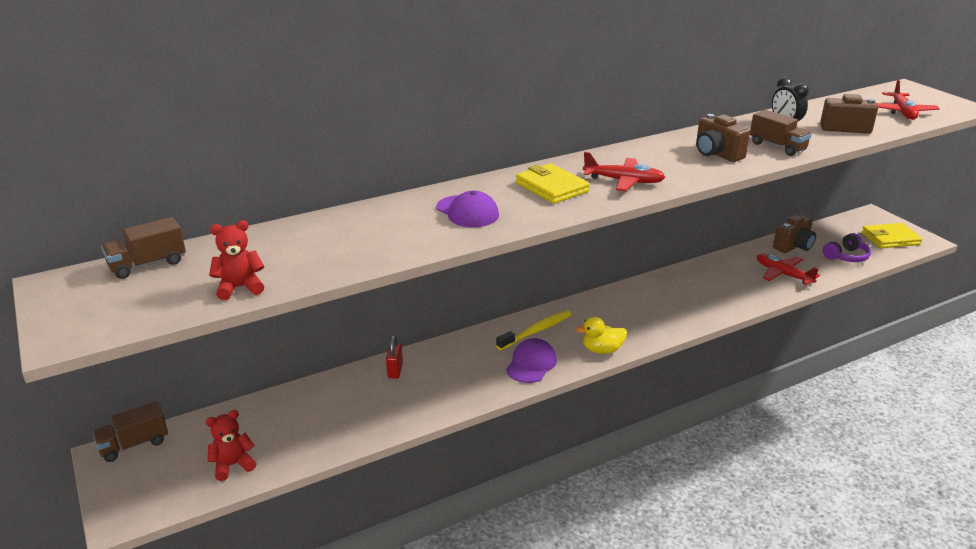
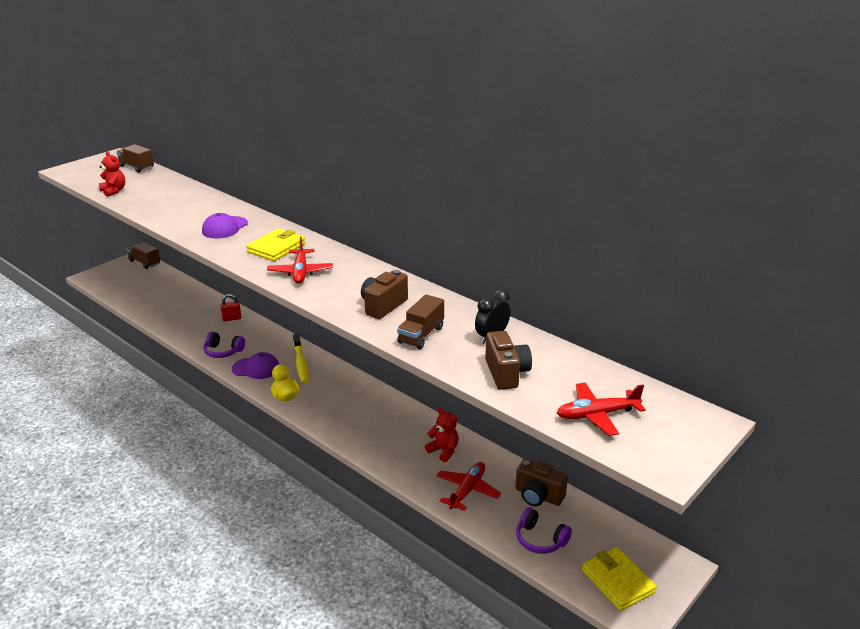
camera: 70 degrees right, 0 degrees up
(233, 465) = (131, 293): red teddy bear -> red teddy bear (443, 451)
(476, 386) = (223, 351): none -> purple headphones
(536, 331) = (301, 363): yellow toothbrush -> yellow toothbrush turned 45 degrees clockwise

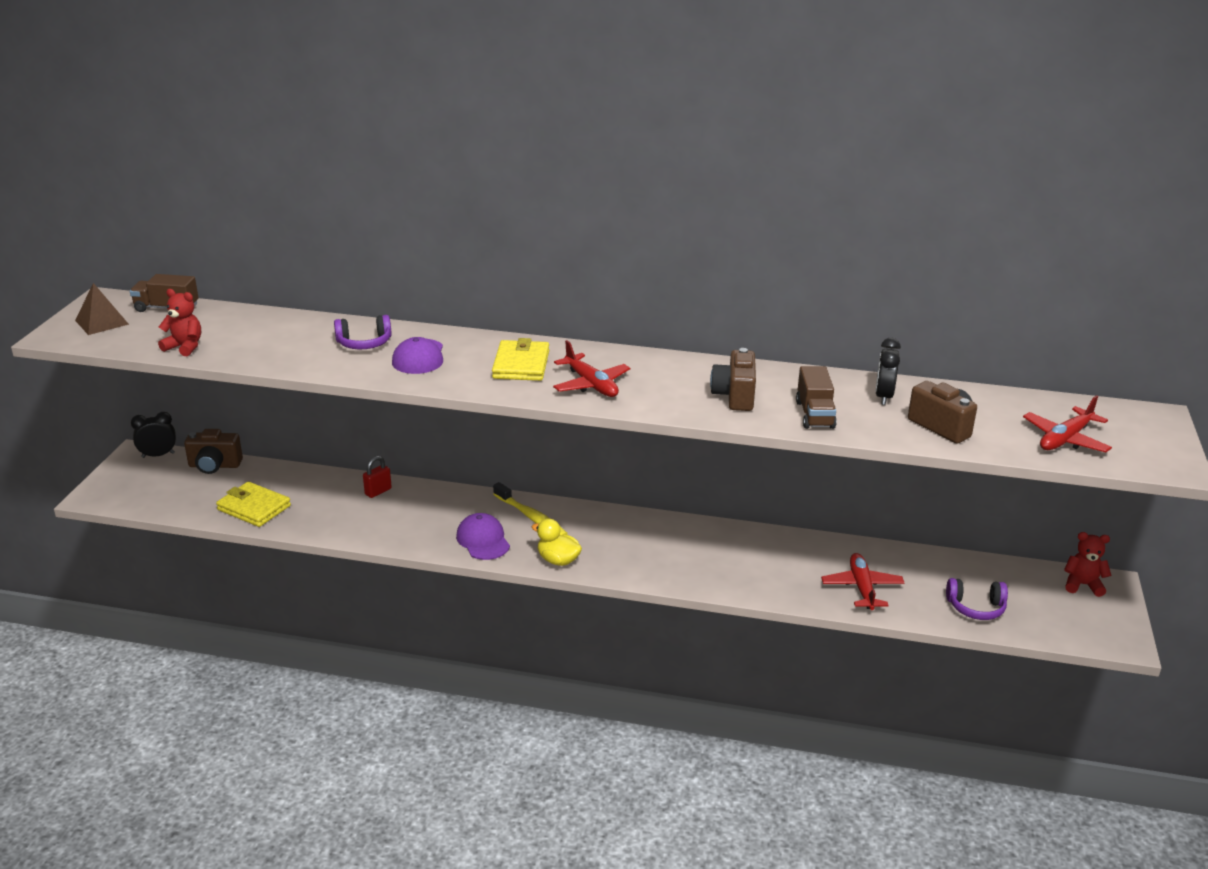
camera: 30 degrees left, 0 degrees up
(95, 168) = (102, 322): none -> brown pyramid
(145, 262) = (158, 455): brown truck -> black clock
(223, 351) = (416, 534): purple headphones -> purple headphones (364, 343)
(256, 368) = (483, 540): purple cap -> purple cap turned 90 degrees counterclockwise
(443, 451) = (796, 557): red teddy bear -> red teddy bear (1082, 585)
(538, 496) = (931, 568): brown camera -> brown camera (214, 466)
(618, 581) = (1076, 617): yellow wallet -> yellow wallet (254, 508)

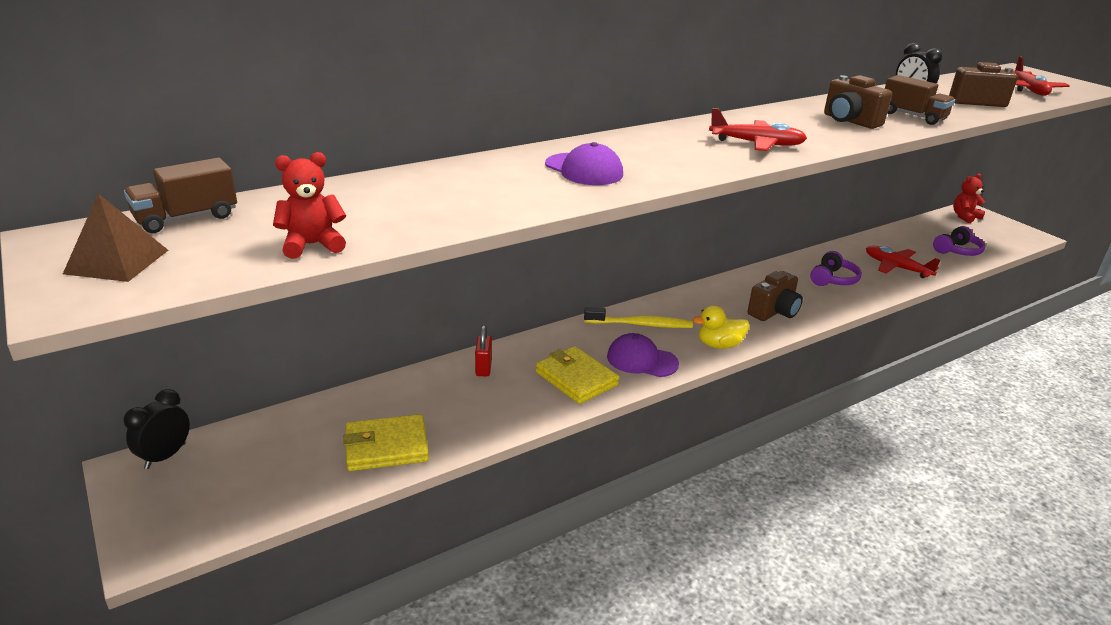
camera: 45 degrees left, 0 degrees up
(214, 466) = (263, 431): brown camera -> brown camera (774, 312)
(364, 343) = (506, 176): purple headphones -> purple headphones (833, 279)
(521, 365) = (676, 148): yellow wallet -> yellow wallet (576, 378)

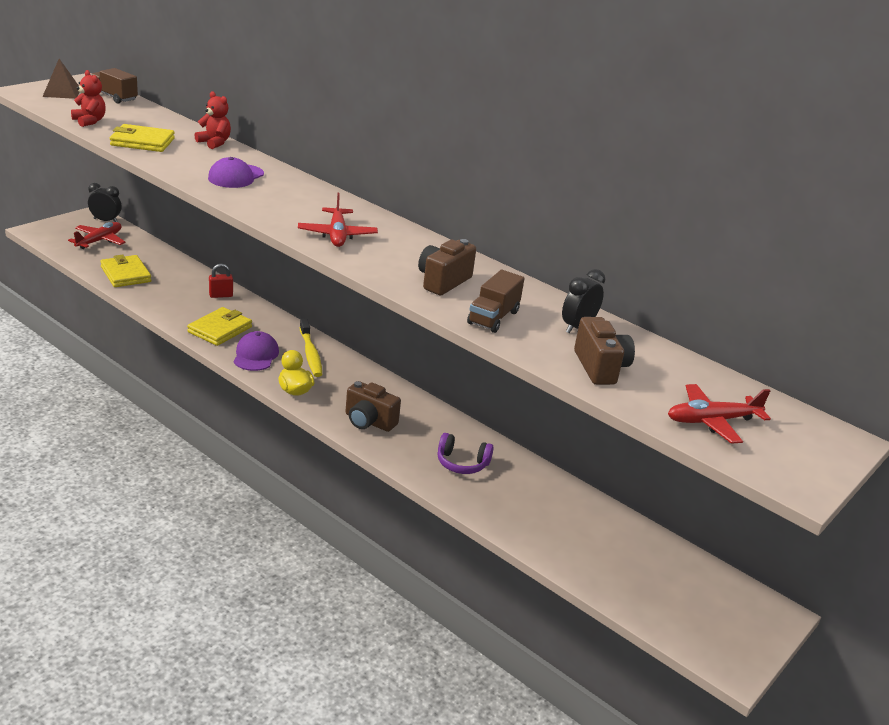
camera: 70 degrees right, 0 degrees up
(434, 212) = (142, 142): none -> yellow wallet
(896, 267) = (523, 513): red plane -> red plane (99, 241)
(957, 251) = (613, 574): purple headphones -> none
(964, 217) = (746, 602): red teddy bear -> red teddy bear (214, 143)

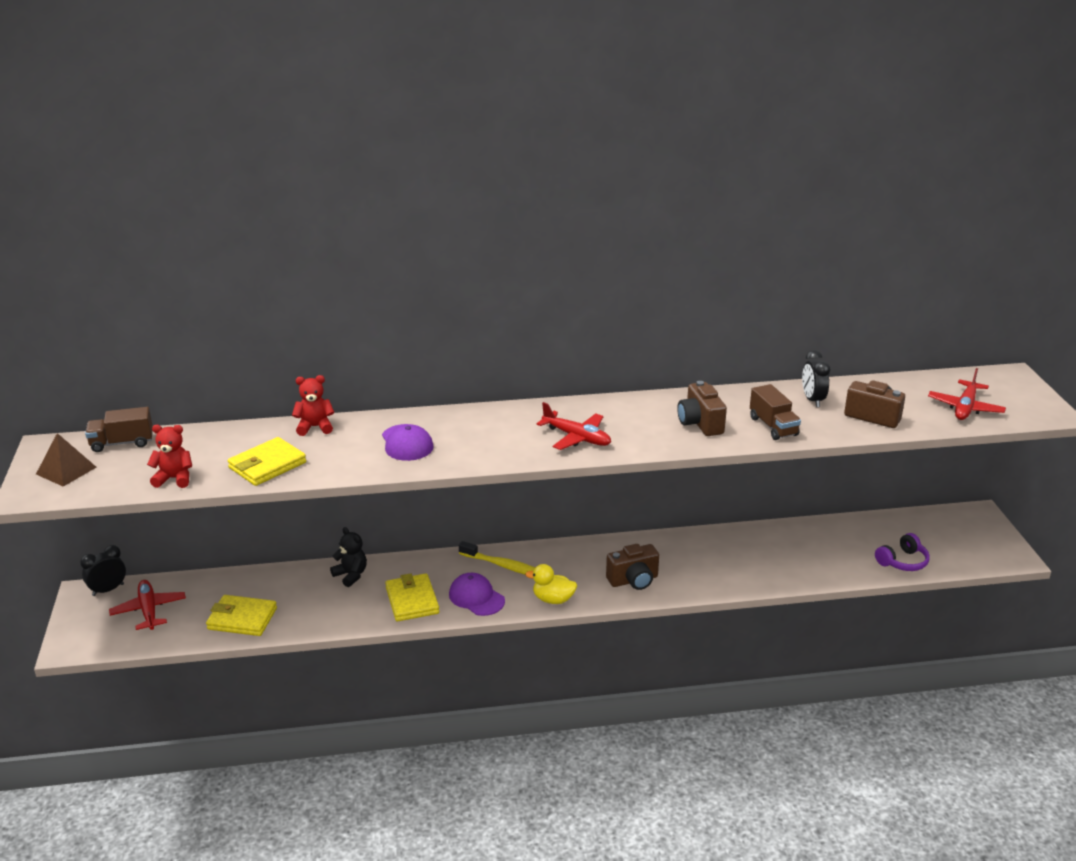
camera: 45 degrees left, 0 degrees up
(221, 295) = (351, 575): red padlock -> black teddy bear
(462, 463) = (726, 560): purple headphones -> purple headphones (902, 561)

